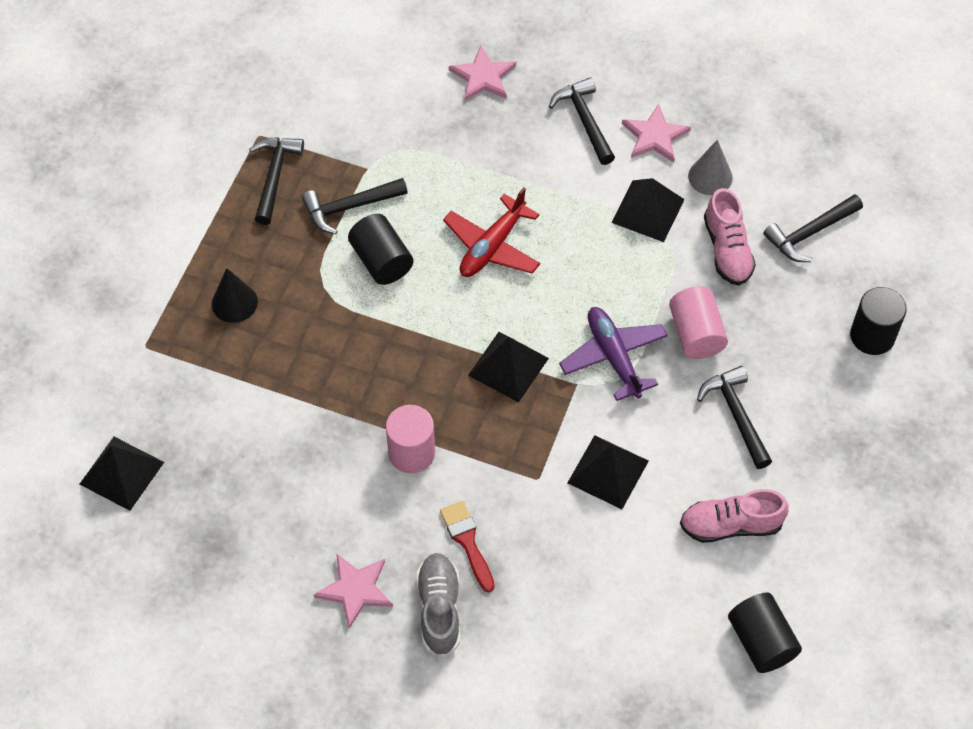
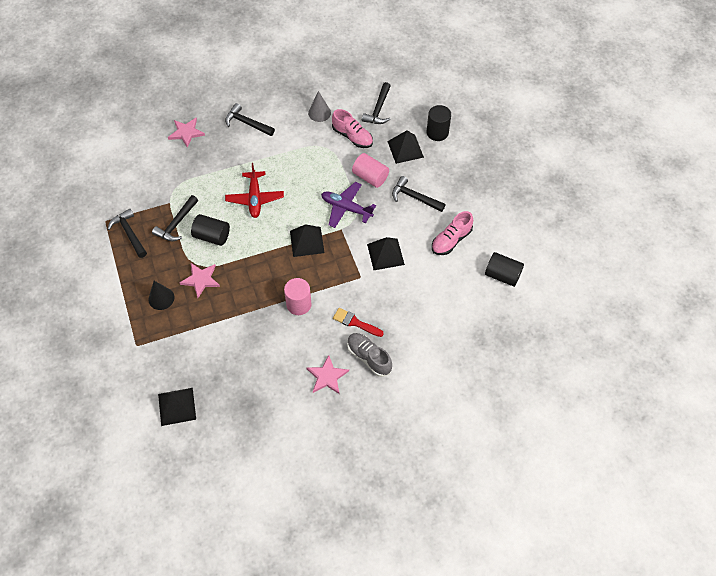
camera: 40 degrees left, 0 degrees up
(648, 211) = (306, 142): black pyramid -> black pyramid (405, 149)
(655, 136) = (282, 111): pink star -> pink star (201, 280)

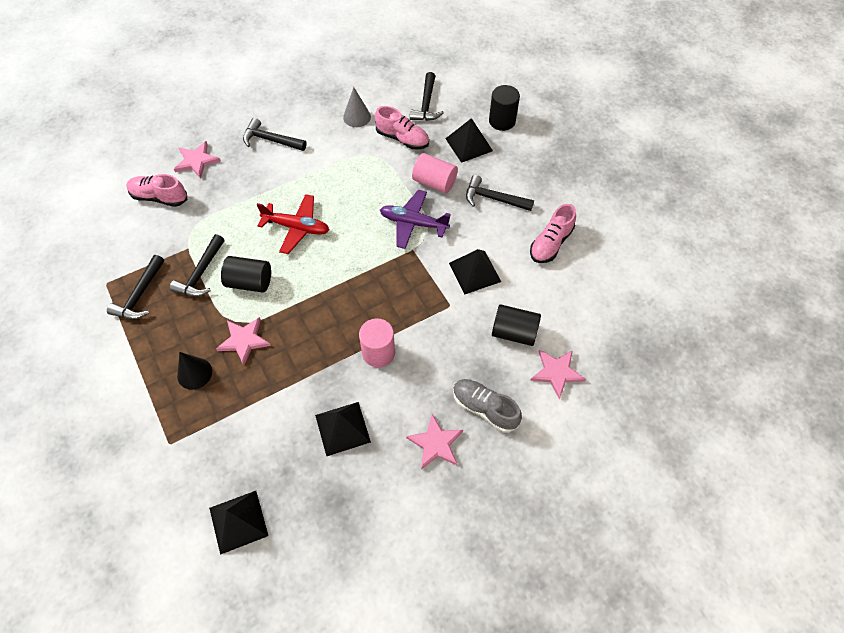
camera: 10 degrees left, 0 degrees up
(129, 233) = (140, 295): black hammer -> black hammer turned 120 degrees counterclockwise
(153, 159) = (159, 197): none -> pink shoe
(255, 198) = (297, 227): red plane -> red plane turned 60 degrees counterclockwise
(307, 241) = (373, 271): black pyramid -> black pyramid (342, 428)
(355, 322) = (456, 365): red brush -> none
(430, 340) = (557, 372): none -> pink star
(502, 275) = (624, 276): black cylinder -> black cylinder (514, 332)

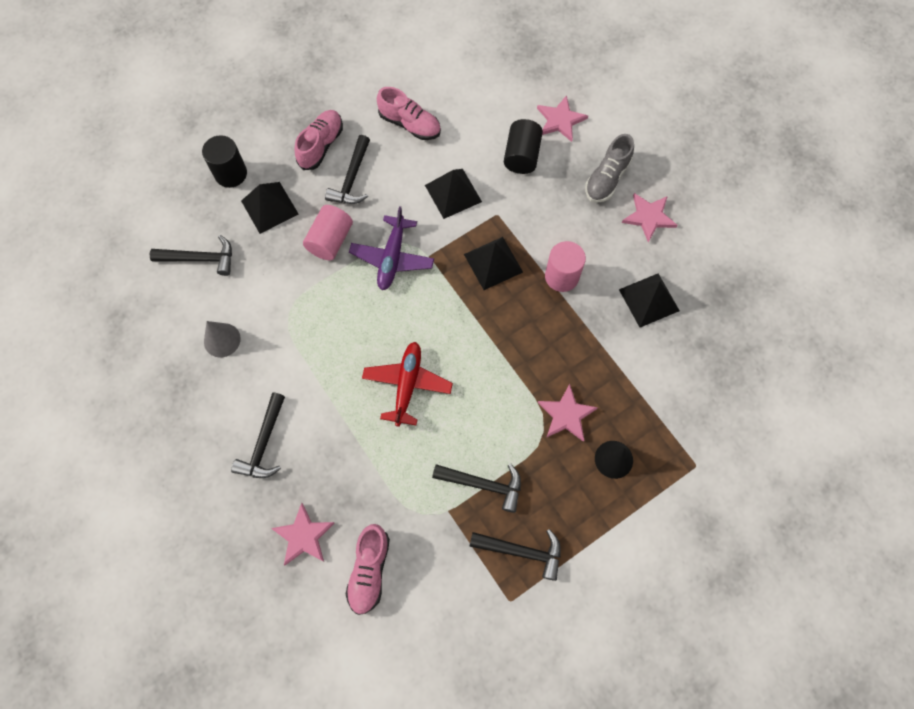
camera: 95 degrees left, 10 degrees up
(238, 521) = (757, 379): black pyramid -> black pyramid (493, 263)
(249, 282) = (490, 424): black cylinder -> none
(402, 139) = (260, 281): pink shoe -> pink shoe (321, 145)

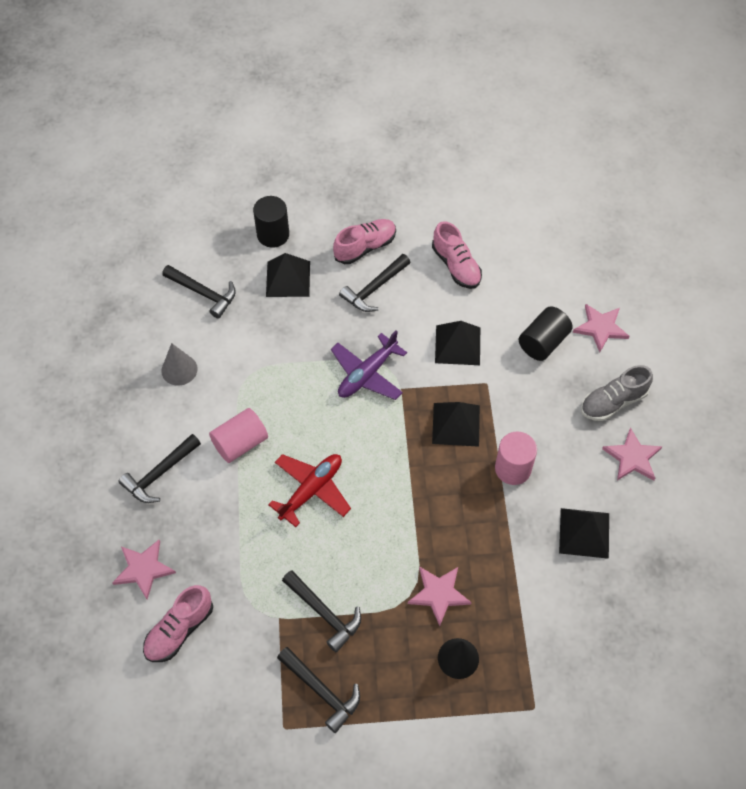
camera: 30 degrees right, 10 degrees down
(330, 240) = (322, 332): pink cylinder -> pink cylinder (240, 443)

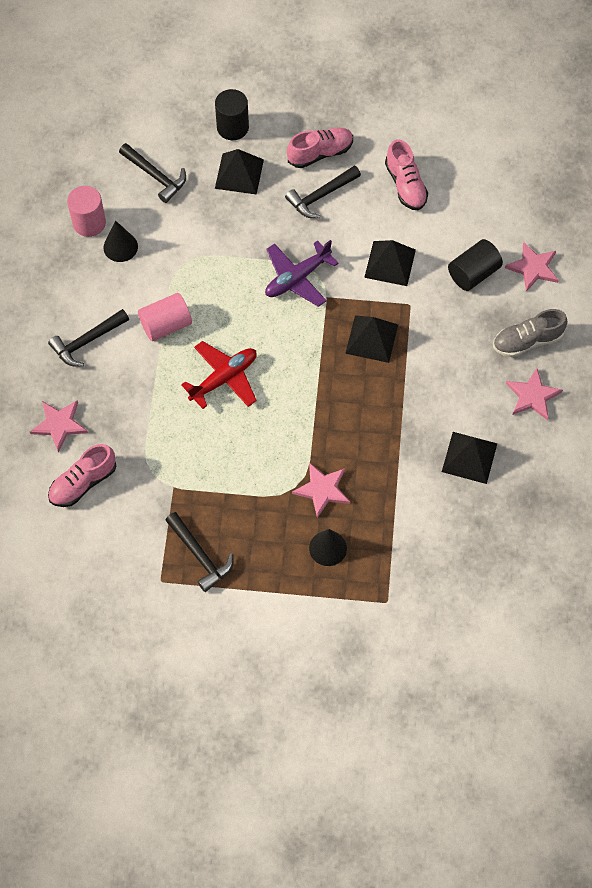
camera: 10 degrees right, 5 degrees up
(179, 369) = (120, 247): grey cone -> black cone
(324, 613) = (215, 489): black hammer -> none
(513, 468) = (416, 388): pink cylinder -> pink cylinder (89, 223)

